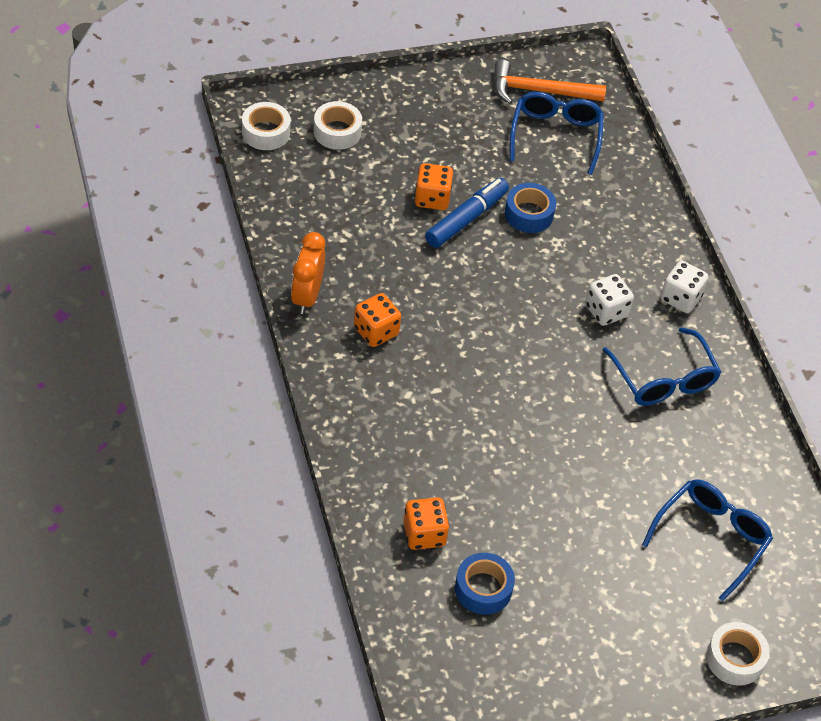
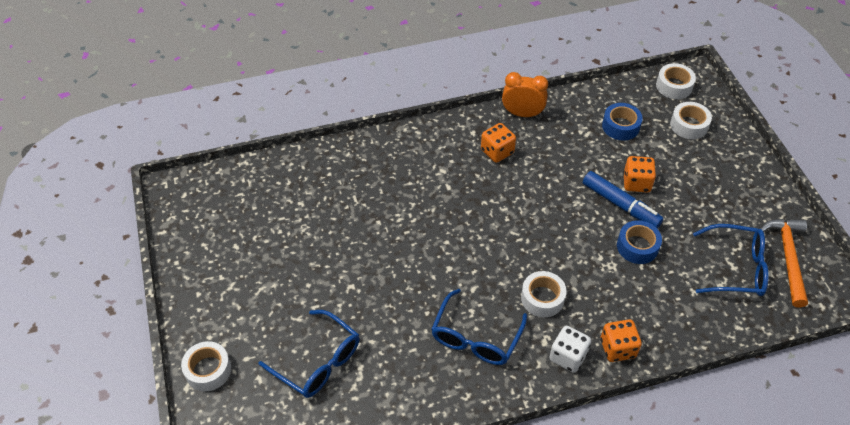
camera: 95 degrees right, 0 degrees up
(424, 534) = (324, 180): orange dice -> orange dice (617, 348)
(483, 589) = (279, 212): blue tape -> blue tape (620, 126)
(606, 311) = (542, 298): white dice -> white tape
(663, 379) = (476, 337): blue glasses -> blue glasses turned 45 degrees counterclockwise

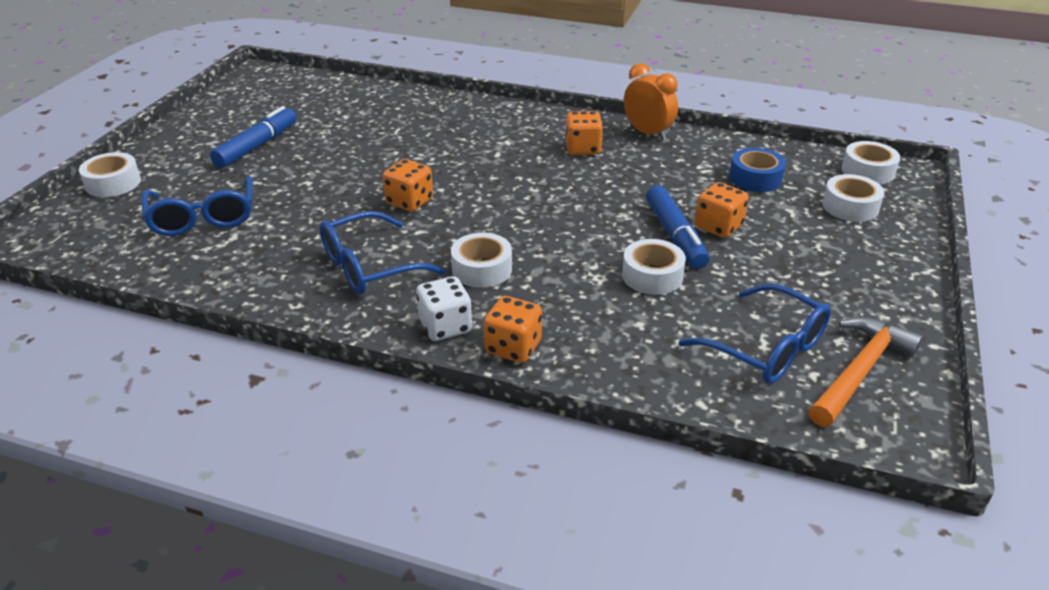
camera: 35 degrees right, 15 degrees down
(271, 271) = (257, 146): none -> blue marker
(439, 265) = (409, 201): none -> orange dice
(637, 246) = (652, 276): blue tape -> white tape

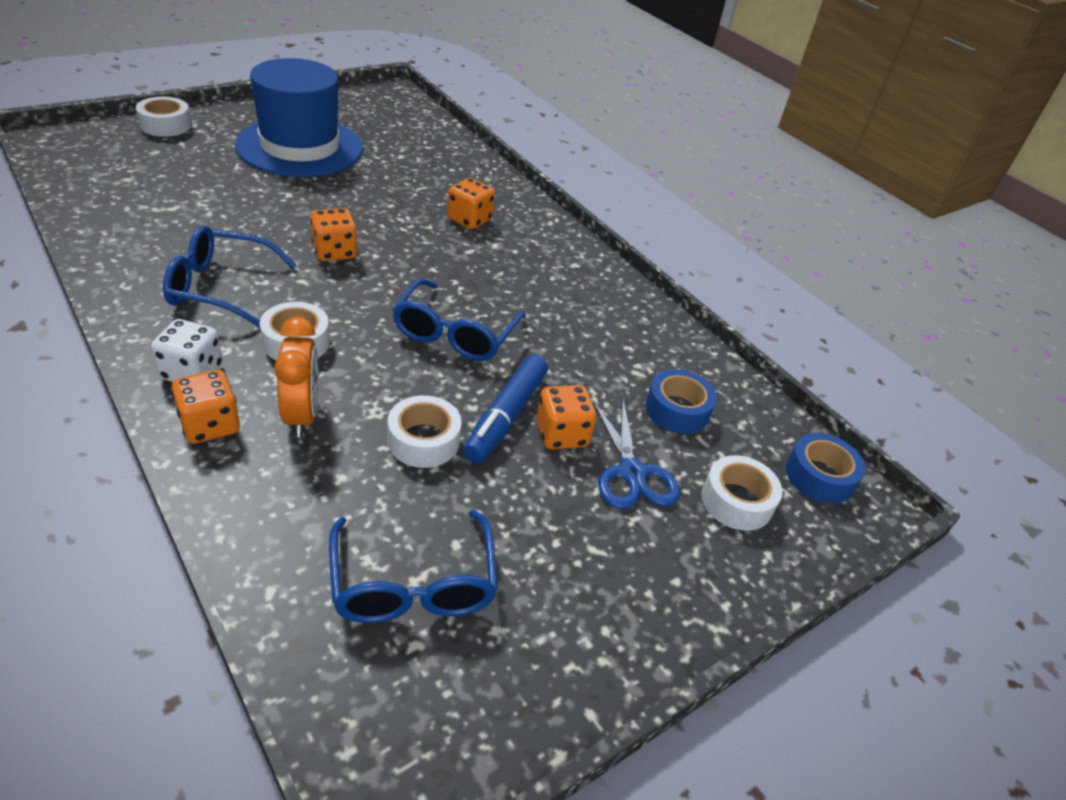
camera: 30 degrees right, 5 degrees up
(203, 217) = (177, 182): blue glasses -> blue glasses (455, 333)
(257, 146) = (300, 147): blue marker -> blue hat
(583, 148) = (551, 286): orange dice -> orange dice (469, 219)
(647, 133) = (637, 305): orange clock -> orange clock (302, 415)
(783, 224) = (632, 473): none -> blue scissors
(859, 371) = (465, 678): orange hammer -> none
(868, 171) = (819, 476): white tape -> blue tape

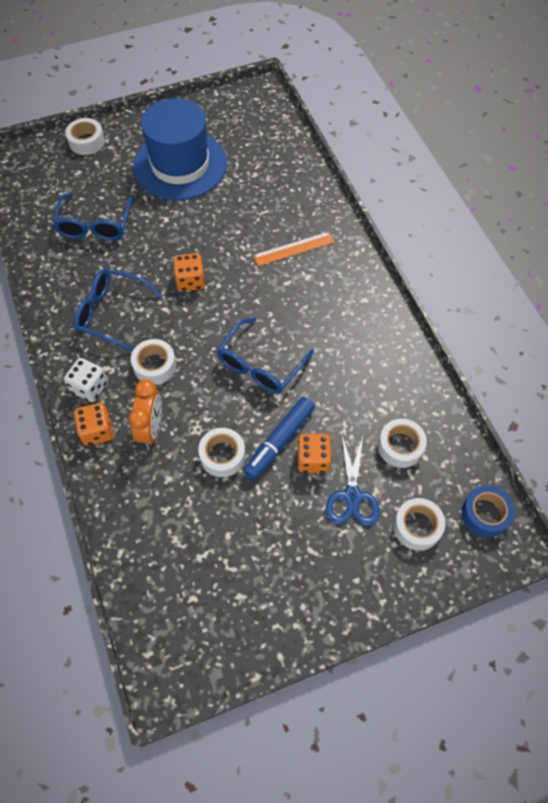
camera: 20 degrees right, 20 degrees up
(413, 583) = (198, 559): blue glasses -> blue glasses (95, 225)
(469, 219) = (294, 248): orange dice -> orange ruler
(677, 410) = (400, 446): blue tape -> white tape

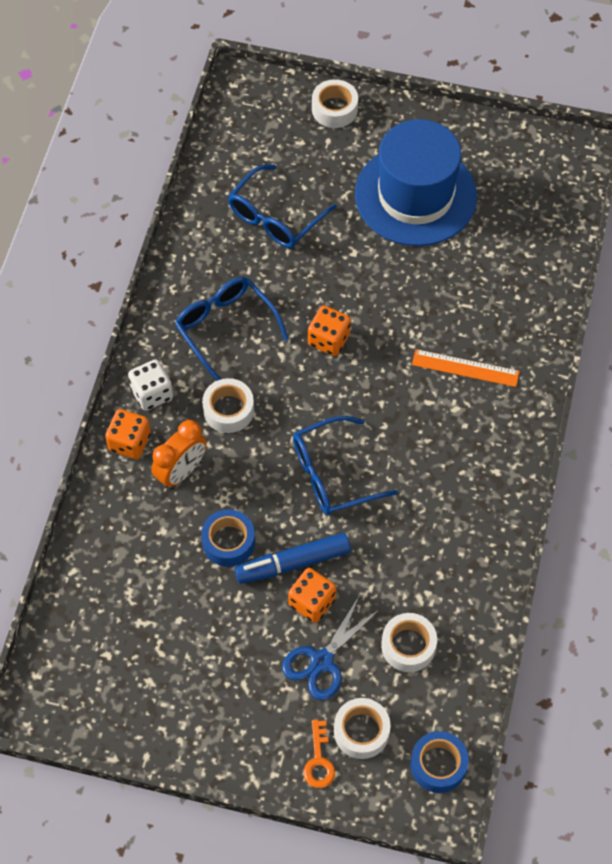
camera: 35 degrees right, 0 degrees up
(222, 455) = (228, 542): white tape -> blue tape
(405, 568) = (319, 760): none -> orange key

